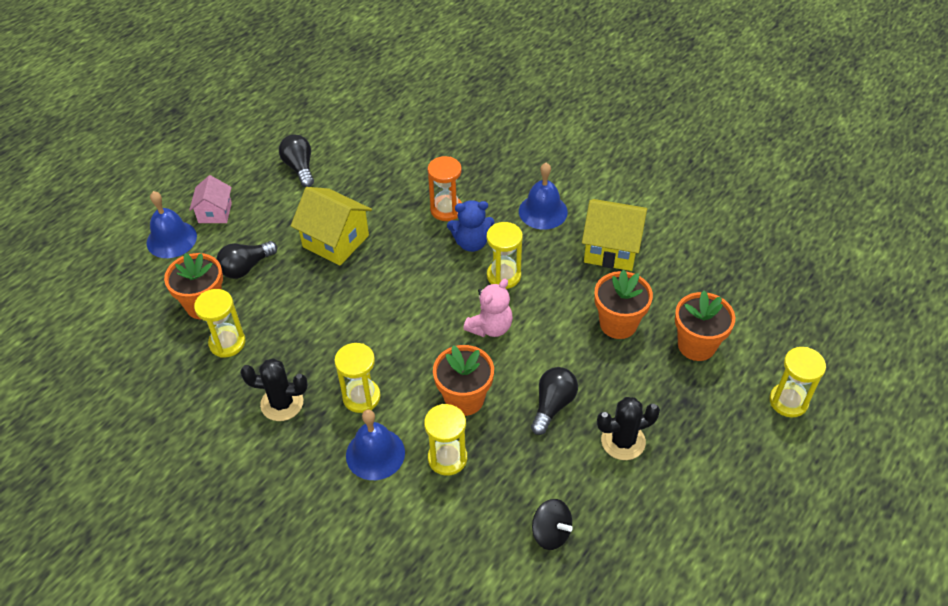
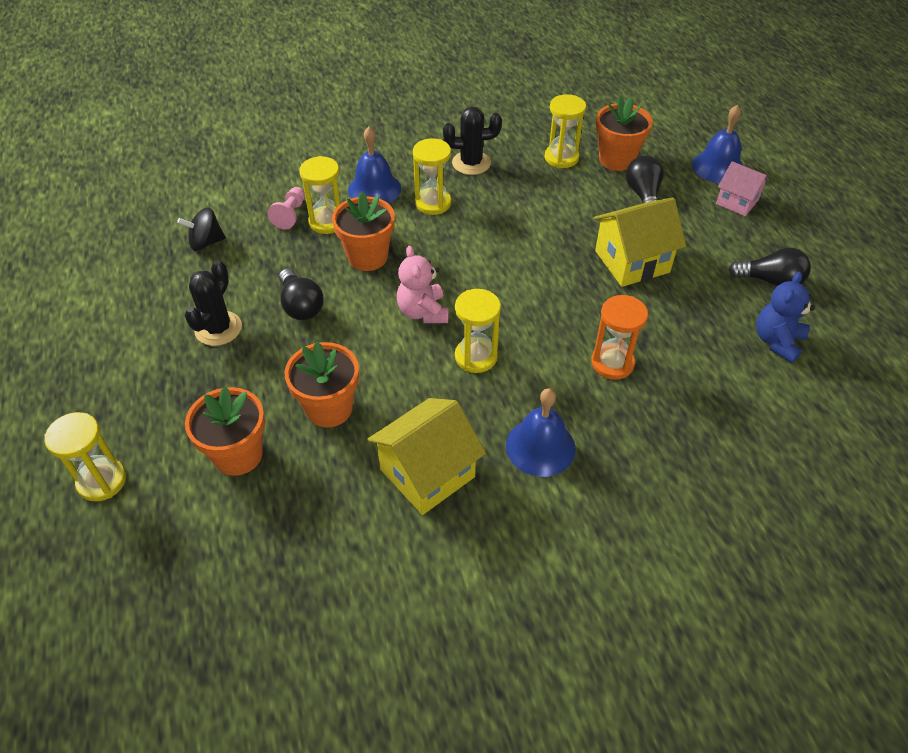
camera: 125 degrees right, 0 degrees up
(282, 403) = (471, 163): black cactus -> black cactus turned 45 degrees clockwise
(462, 494) = (290, 215): none -> pink pawn
(471, 243) = (544, 357): blue teddy bear -> blue teddy bear (777, 341)

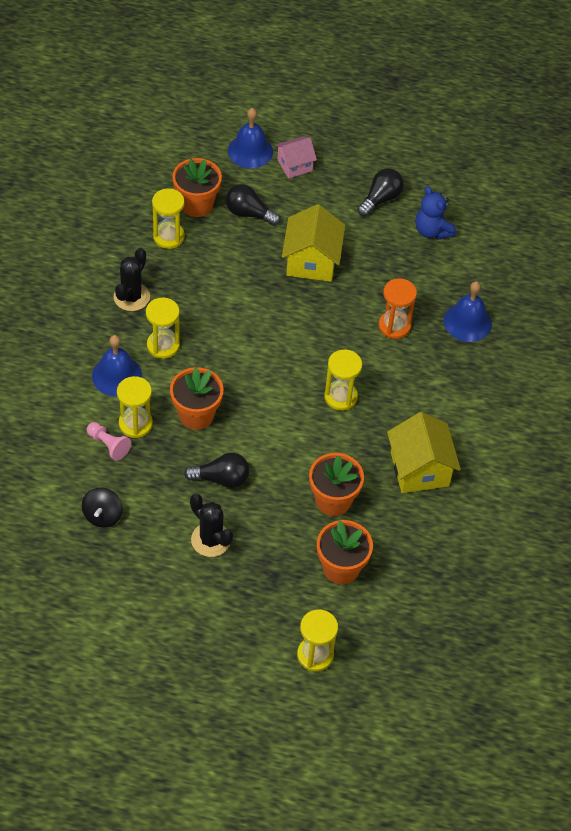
camera: 65 degrees left, 5 degrees up
(423, 312) = (278, 407): pink teddy bear -> none
(540, 447) = (436, 400): blue bell -> blue bell (467, 322)

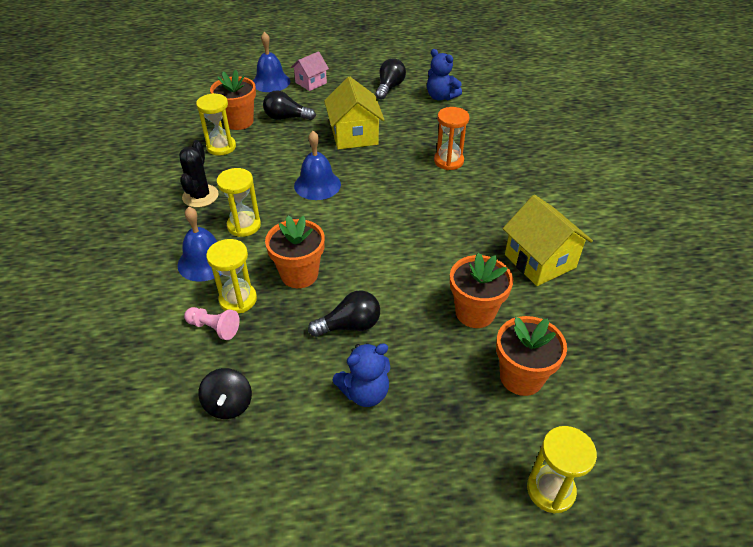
camera: 15 degrees left, 10 degrees down
(211, 540) = (365, 392): black cactus -> blue teddy bear
(340, 397) = (432, 223): yellow hourglass -> none
(467, 322) = (506, 144): blue bell -> blue bell (317, 185)

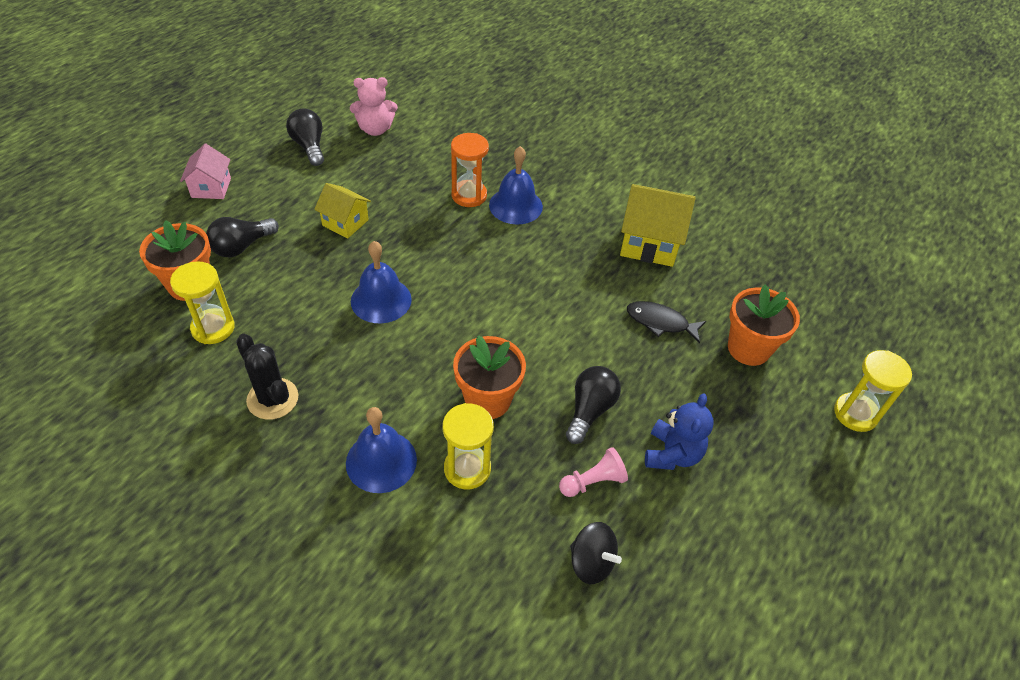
camera: 50 degrees left, 5 degrees up
(214, 328) = (484, 512): pink pawn -> pink pawn (593, 481)
(244, 225) = (367, 394): yellow hourglass -> none
(271, 82) = (159, 213): blue bell -> blue bell (515, 205)
(354, 135) = (345, 222): yellow house -> yellow house, size x0.62
(441, 97) = (375, 129): blue teddy bear -> pink teddy bear
(475, 312) = (660, 322): orange flower pot -> black fish

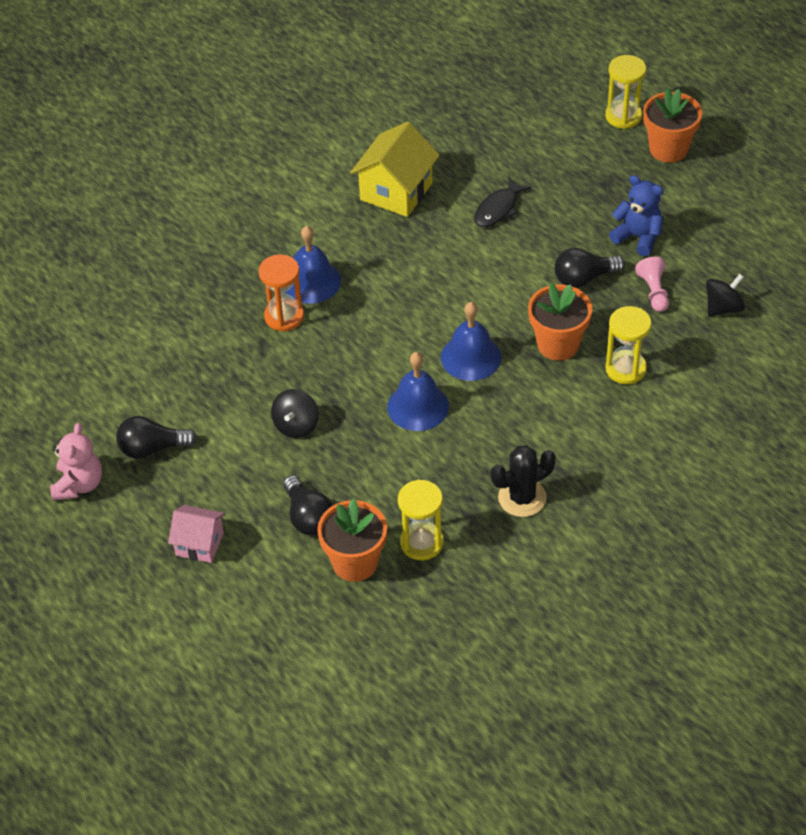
camera: 70 degrees left, 0 degrees up
(345, 222) = (296, 425): yellow house -> black spinning top
(375, 129) = (140, 384): pink teddy bear -> pink teddy bear (79, 484)
(381, 461) = (606, 425): blue bell -> blue bell (471, 357)
(590, 410) = (584, 278): black light bulb -> black light bulb turned 60 degrees counterclockwise
(748, 348) = (542, 159): orange flower pot -> orange flower pot (668, 149)

